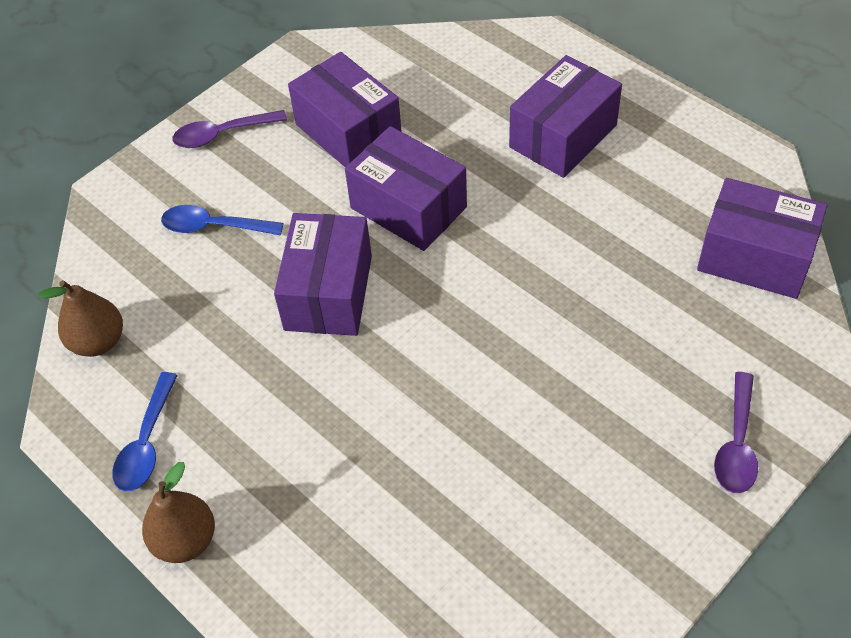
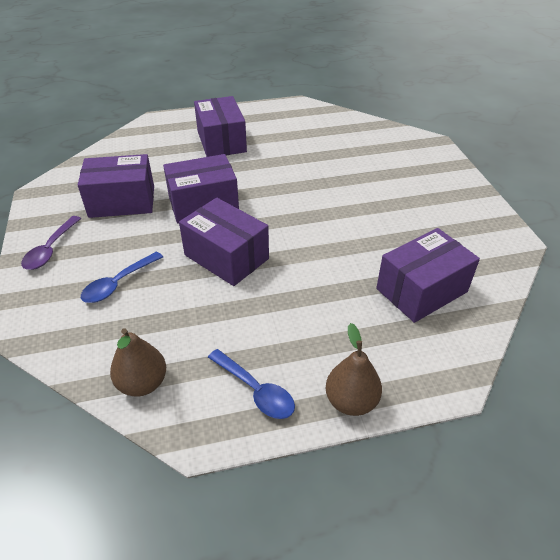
camera: 60 degrees left, 10 degrees down
(736, 444) = (443, 174): purple spoon -> none
(754, 257) = (349, 127): purple box -> purple box (421, 290)

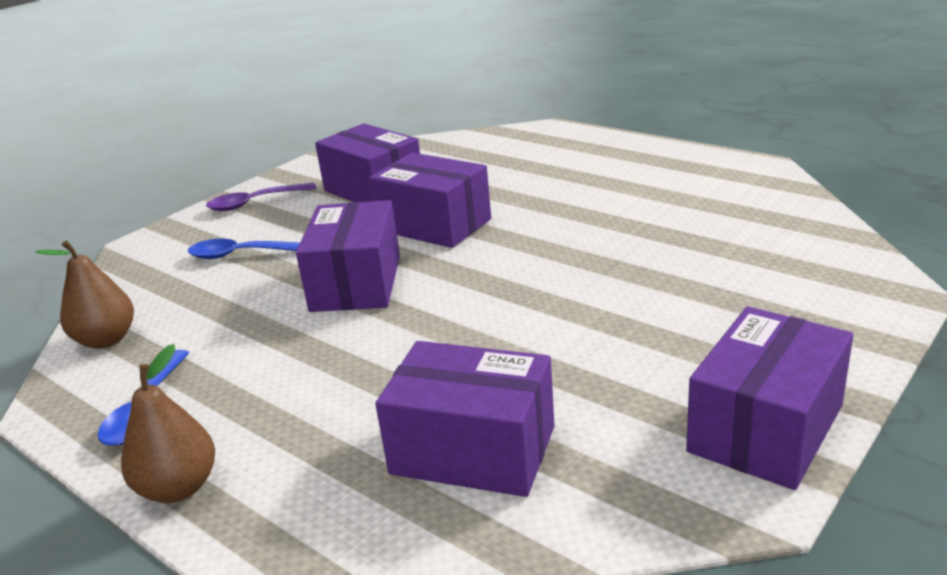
camera: 55 degrees right, 15 degrees down
(221, 141) = (574, 173): purple box -> purple box (765, 428)

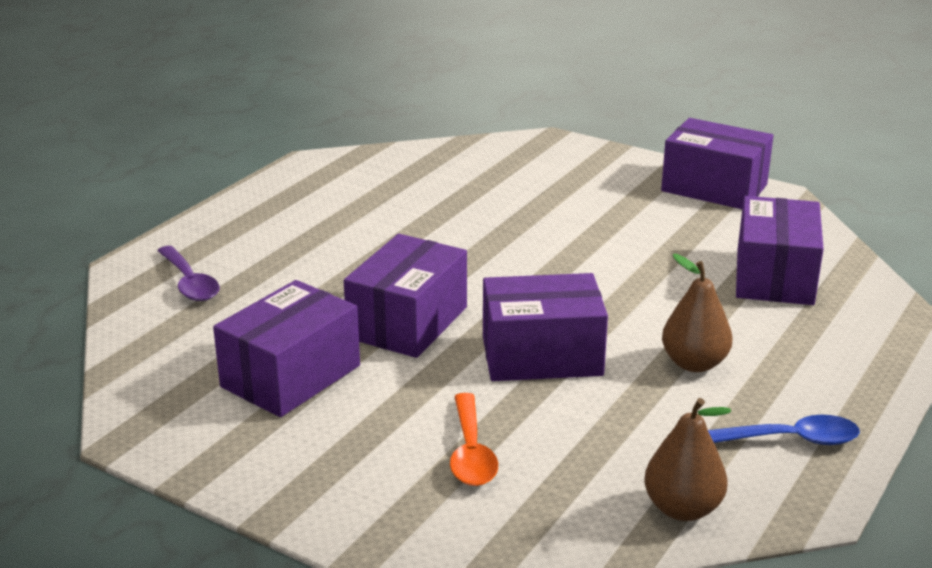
camera: 100 degrees left, 0 degrees up
(179, 488) = (873, 393): brown pear -> brown pear (694, 363)
(241, 254) = (471, 452): blue spoon -> orange spoon
(254, 203) = (303, 477): purple spoon -> purple spoon (189, 283)

